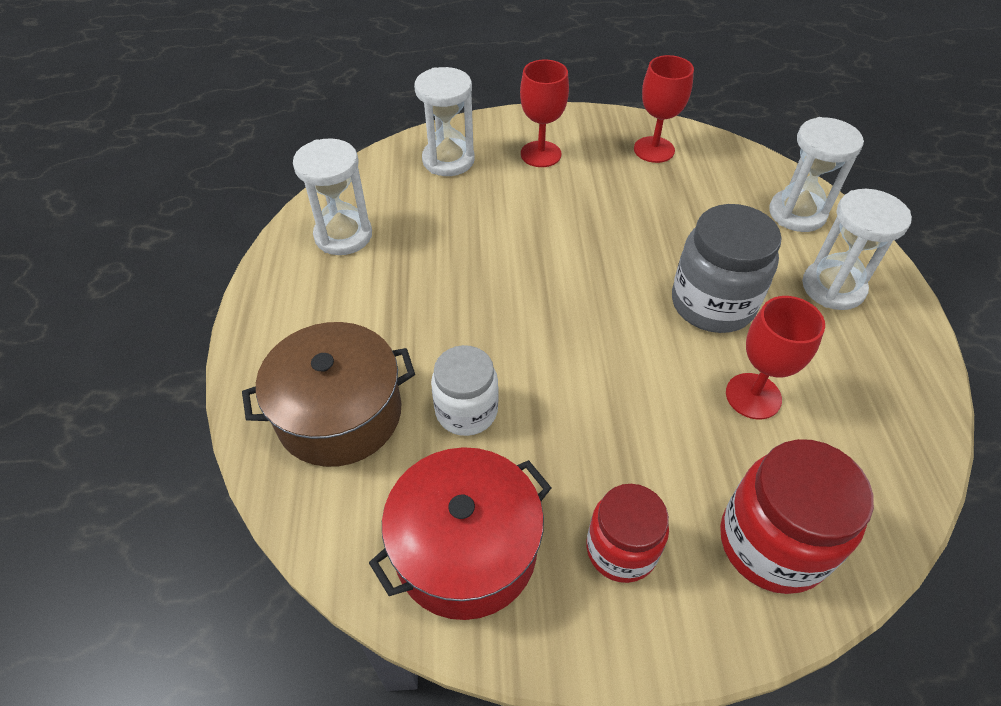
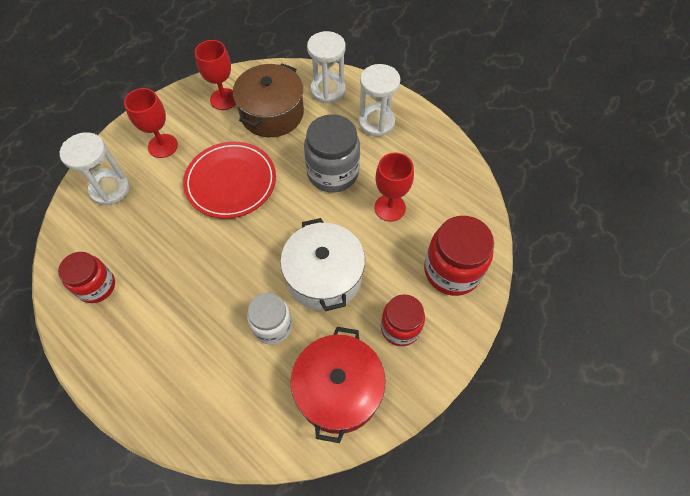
camera: 45 degrees left, 10 degrees up
(339, 413) = (210, 385): brown pot -> brown pot (272, 113)
(343, 235) = (96, 286): white hourglass -> red jar
(576, 233) = (231, 182): none -> red plate
(583, 407) = (324, 276): none -> white pot

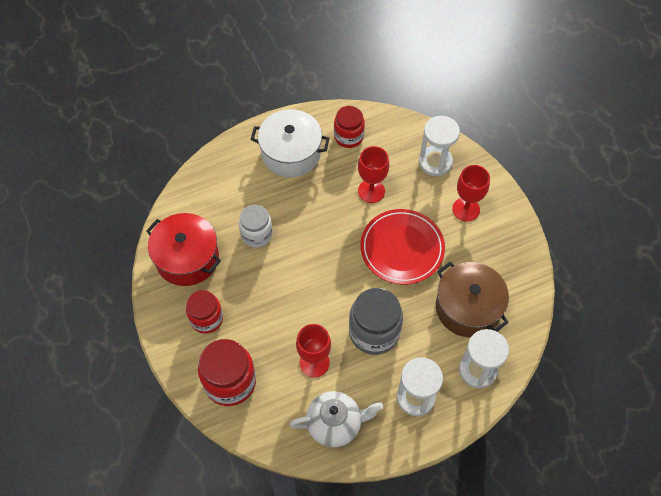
camera: 115 degrees right, 0 degrees up
(224, 99) = (503, 273): red goblet -> red goblet (371, 191)
(324, 276) = (277, 284): white pot -> white pot (291, 153)
(435, 169) = (335, 424): none -> white teapot

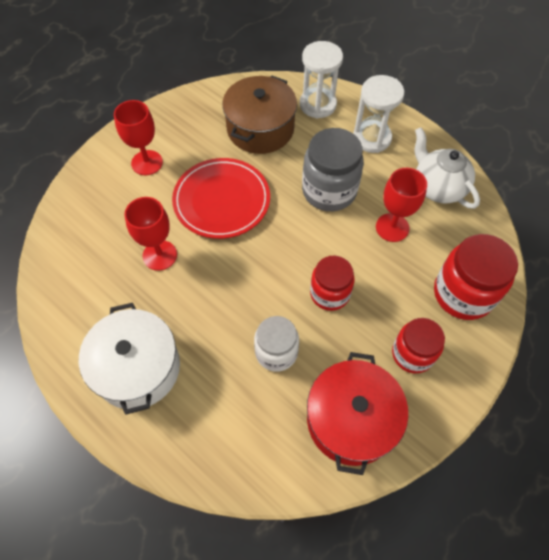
camera: 115 degrees left, 0 degrees up
(348, 137) = (86, 310): red jar -> red jar (329, 293)
(435, 162) = (94, 208): white hourglass -> none

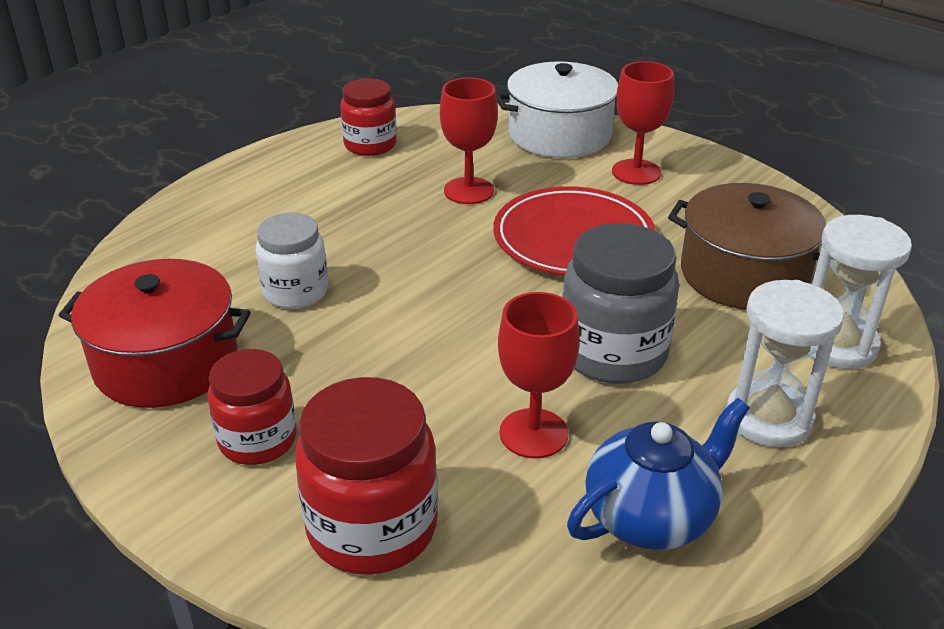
camera: 90 degrees right, 25 degrees down
(137, 368) = (299, 184): white pot -> white pot (559, 135)
(329, 293) = (391, 347): red jar -> red jar (370, 145)
(437, 187) = (651, 516): white teapot -> blue teapot

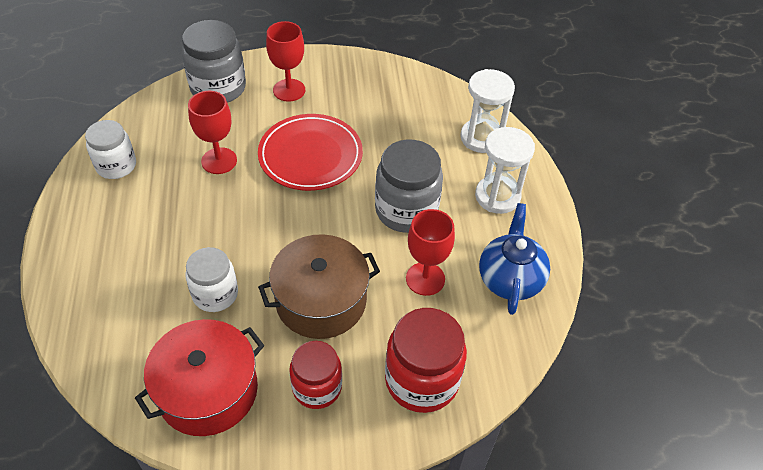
camera: 50 degrees left, 15 degrees up
(370, 145) = (116, 166): red jar -> white jar
(559, 135) = (218, 88): white pot -> grey jar
(744, 274) = (407, 124): brown pot -> brown pot (321, 301)

